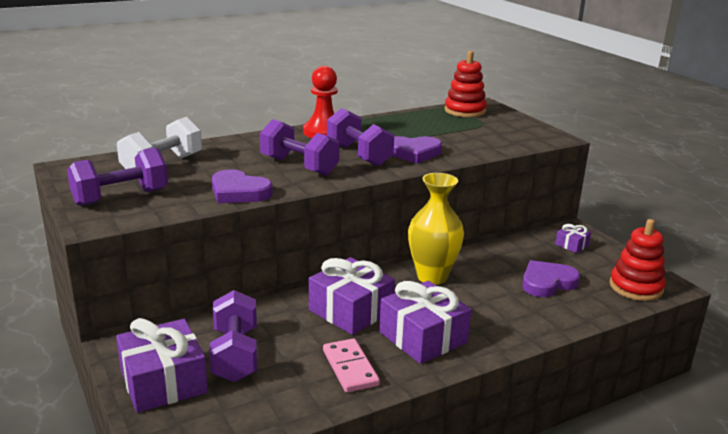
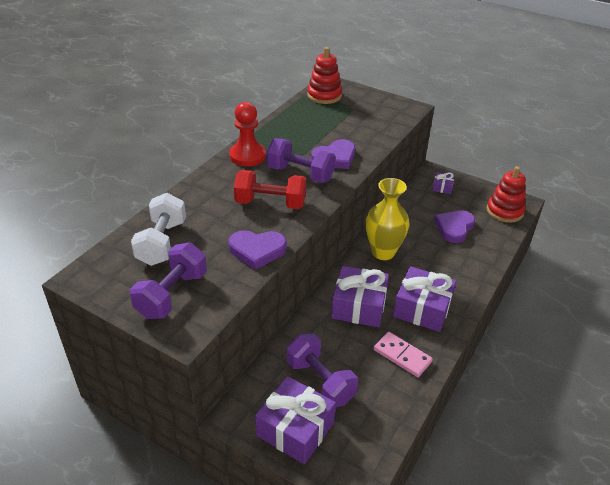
camera: 30 degrees left, 15 degrees up
(299, 166) = (270, 203): purple dumbbell -> red dumbbell

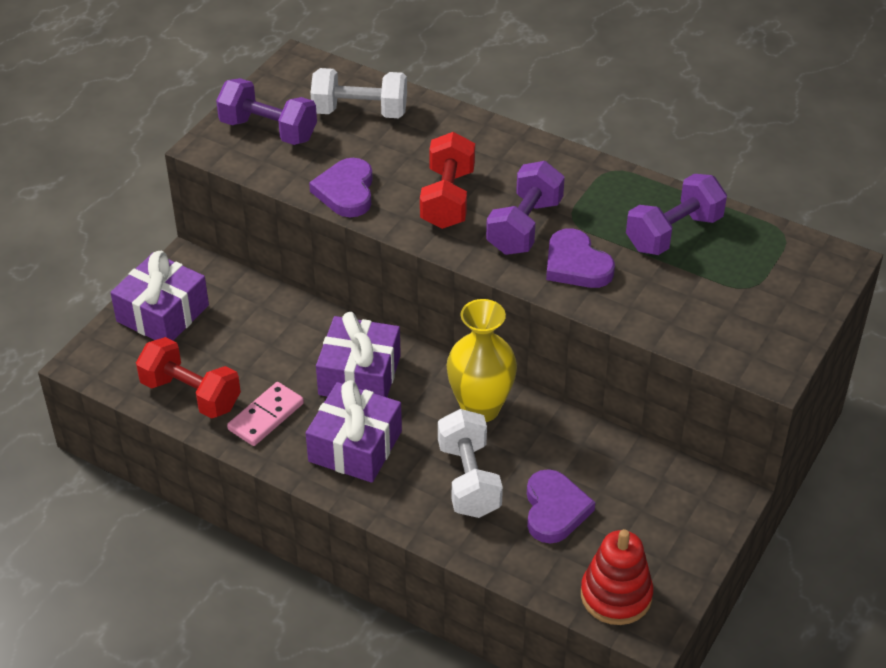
camera: 90 degrees right, 5 degrees up
(247, 156) = (566, 170): red pawn -> none
(320, 381) = (229, 334): purple dumbbell -> purple dumbbell (673, 233)
(324, 95) = (785, 253): red stacking toy -> none
(385, 403) = (191, 394): none -> red dumbbell
(440, 259) = (469, 480): none -> white dumbbell
(442, 187) = (678, 506): purple gift -> none
(454, 228) = (554, 510): purple heart -> purple heart turned 60 degrees clockwise

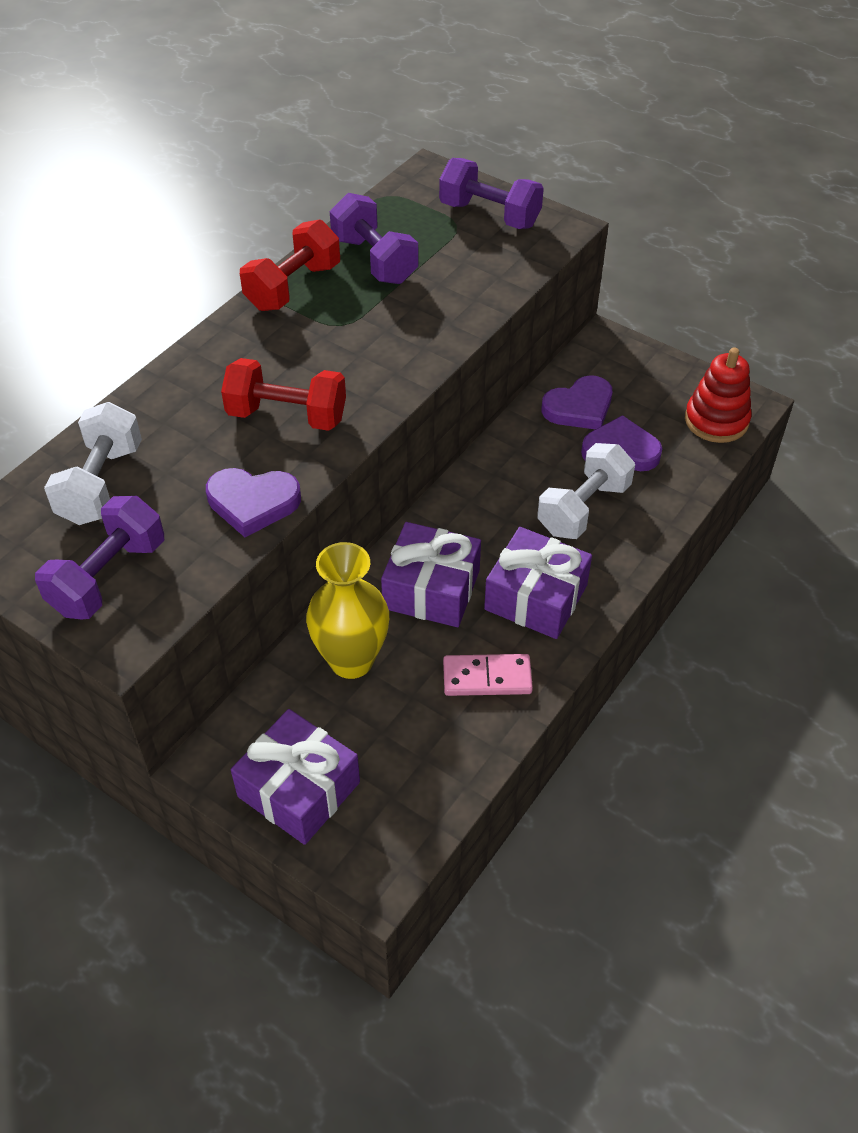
camera: 85 degrees left, 5 degrees up
(191, 394) = (446, 754): red dumbbell -> red dumbbell (293, 287)
(266, 416) = (487, 678): pink domino -> pink domino turned 45 degrees counterclockwise
(469, 480) = (583, 508): white dumbbell -> white dumbbell turned 45 degrees counterclockwise
(480, 408) = (489, 492): yellow vase -> yellow vase (351, 660)
(524, 226) = (345, 360): purple dumbbell -> purple dumbbell (489, 215)
(576, 264) = (410, 328): purple heart -> purple heart (579, 407)

